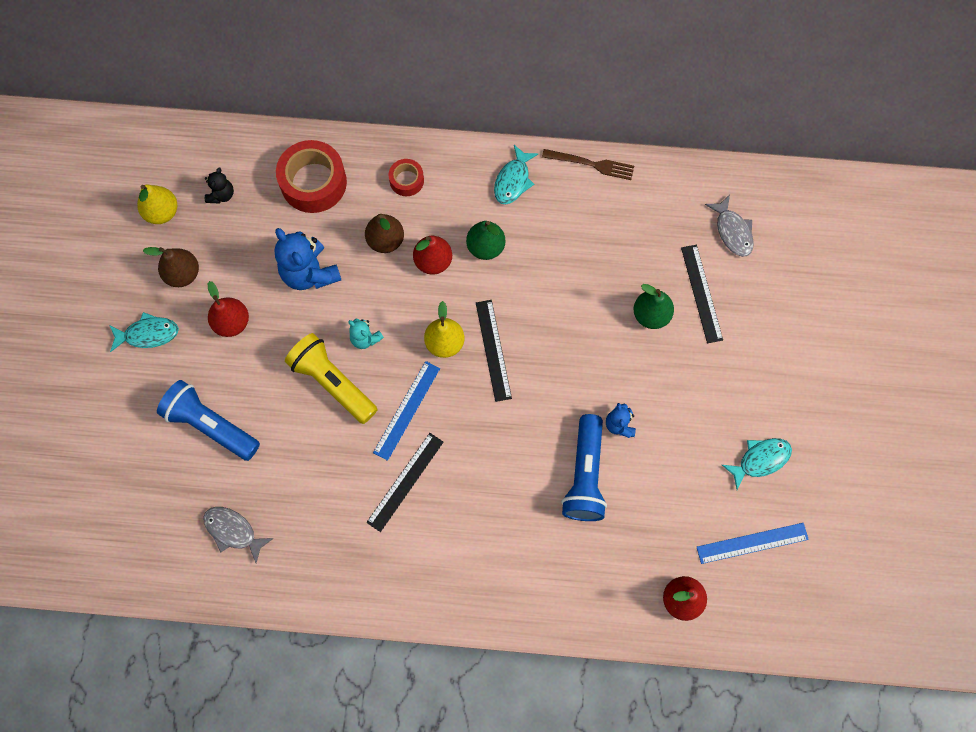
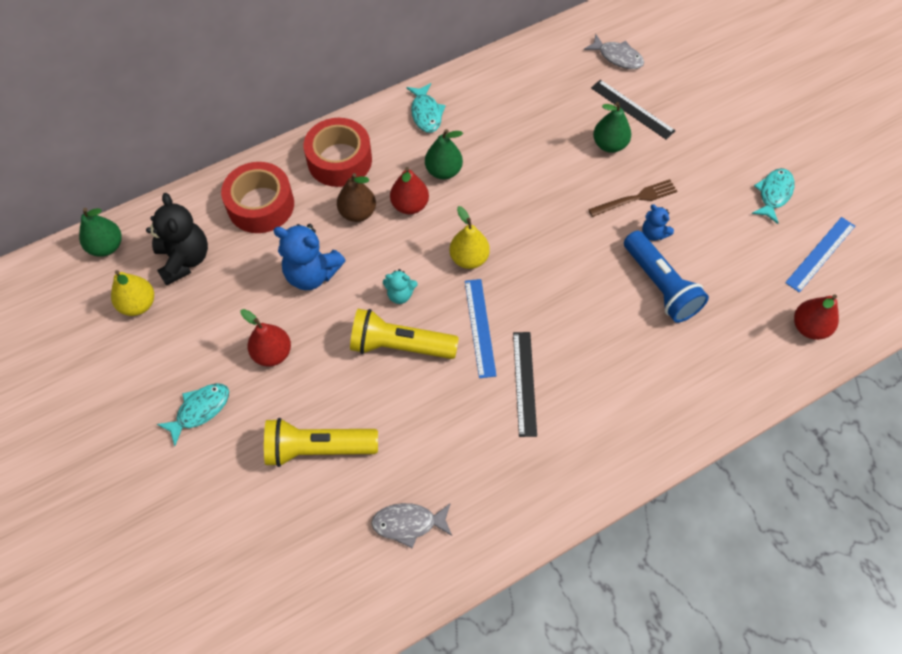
camera: 35 degrees left, 10 degrees down
(171, 144) = (106, 246): none -> green pear
(183, 274) = (196, 342): brown pear -> none
(210, 425) = (317, 448): blue flashlight -> yellow flashlight
(221, 195) = (184, 259): black teddy bear -> black teddy bear, size x1.89
(406, 180) = (339, 160): red tape -> red tape, size x1.92
(493, 350) = (512, 240): black ruler -> none
(591, 164) = (477, 70): brown fork -> brown fork (636, 198)

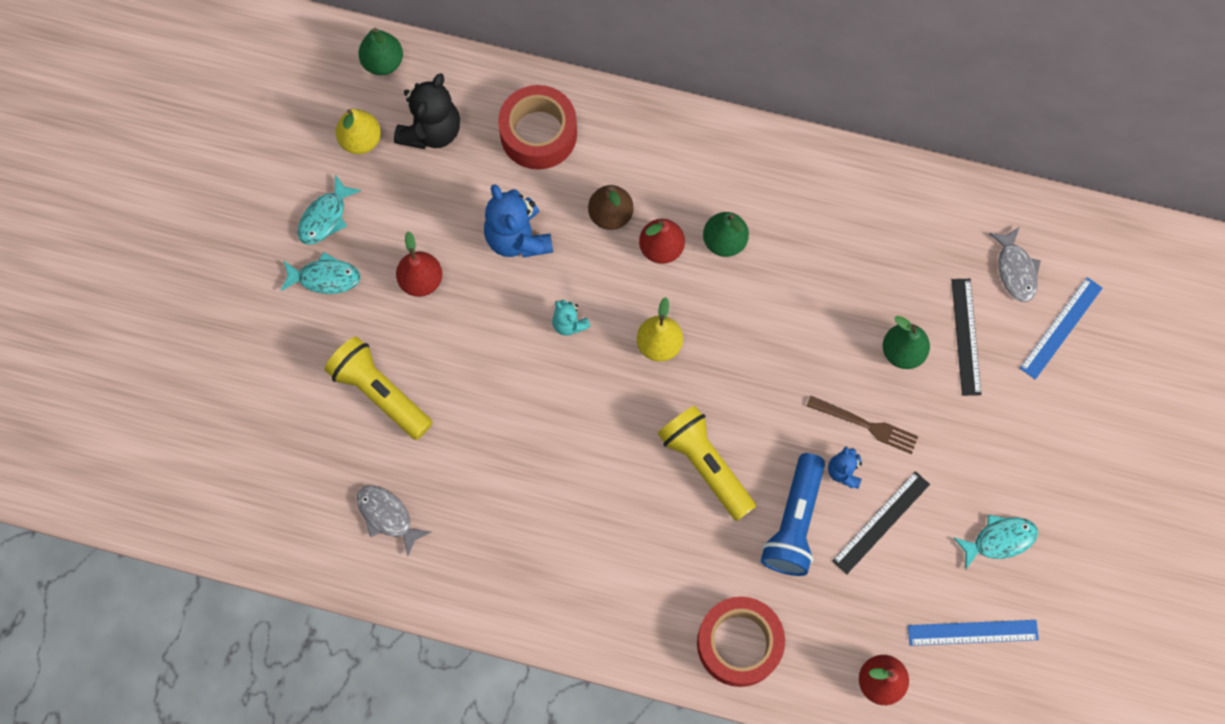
camera: 45 degrees right, 10 degrees up
(339, 160) = (646, 149): red tape -> red tape (739, 643)
(399, 345) = (524, 368): yellow flashlight -> yellow flashlight (705, 465)
(426, 113) = (769, 169): turquoise fish -> turquoise fish (325, 217)
(480, 327) = (603, 413): blue ruler -> blue ruler (1061, 328)
(524, 383) = (588, 494): black ruler -> black ruler (881, 522)

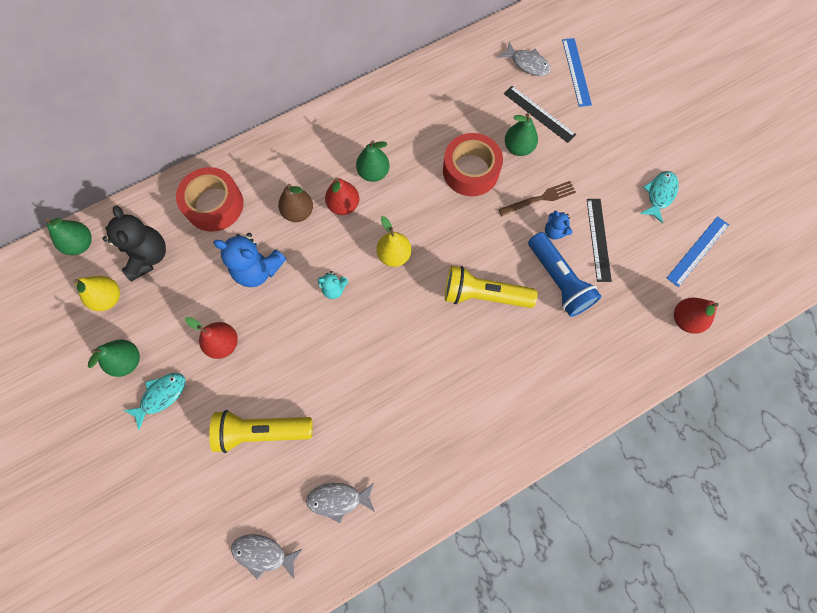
camera: 45 degrees left, 0 degrees up
(284, 498) = (263, 553): none -> grey fish
(325, 217) = (127, 361): turquoise fish -> green pear
(739, 643) = (600, 371): red tape -> red tape (470, 171)

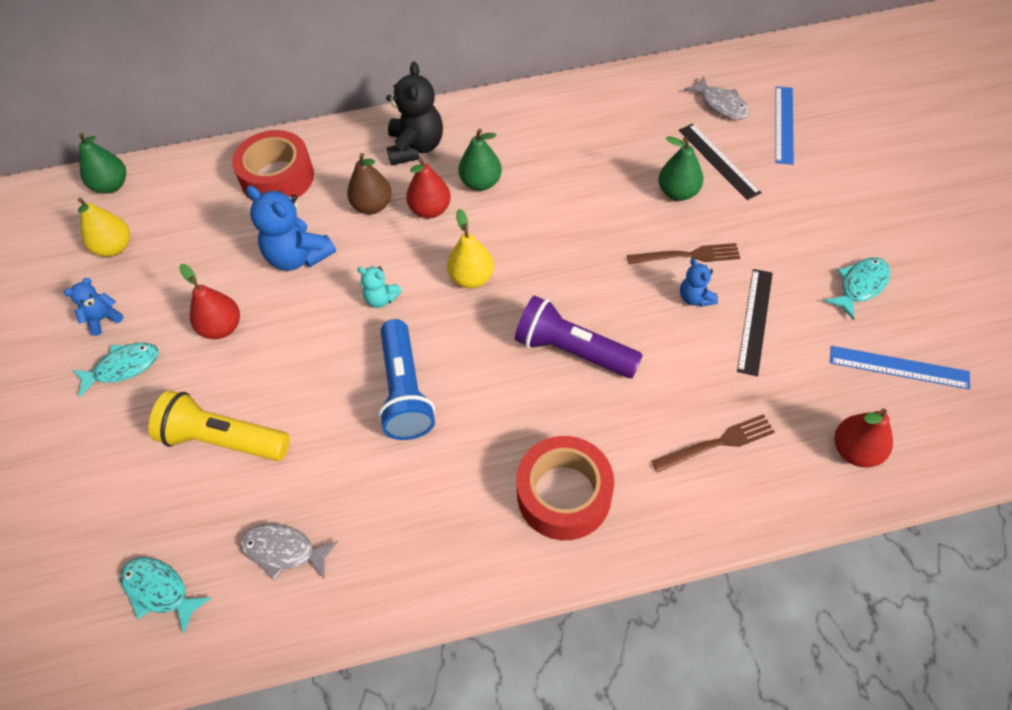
camera: 20 degrees right, 15 degrees down
(127, 361) = (103, 319): green pear -> blue teddy bear
(148, 256) = (179, 214): black teddy bear -> black teddy bear (416, 147)
(263, 553) = (160, 591): grey fish -> turquoise fish
(470, 171) = (606, 205): red tape -> red tape (564, 494)
(483, 295) = (572, 351): yellow flashlight -> purple flashlight
(558, 281) = (682, 358): blue flashlight -> blue flashlight (405, 391)
(599, 338) = (717, 443): none -> brown fork
(697, 251) = (898, 367): blue ruler -> blue ruler turned 45 degrees clockwise

